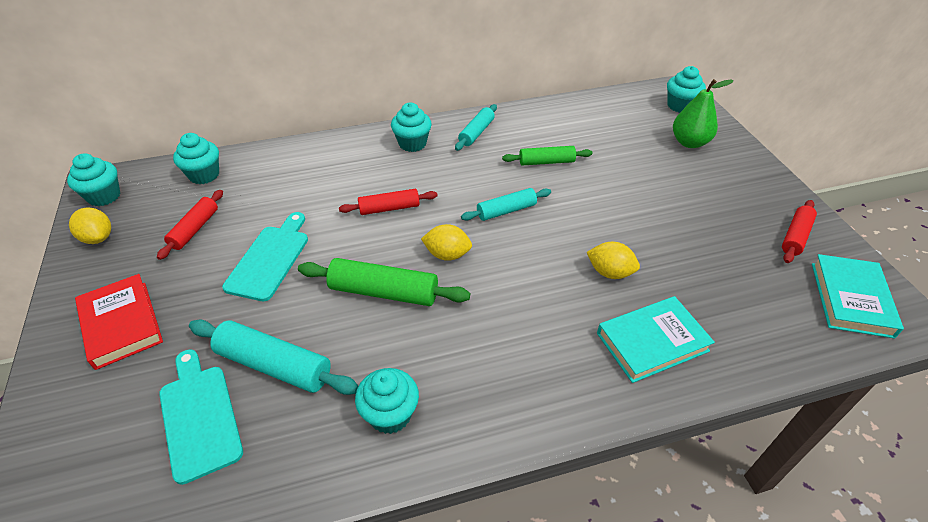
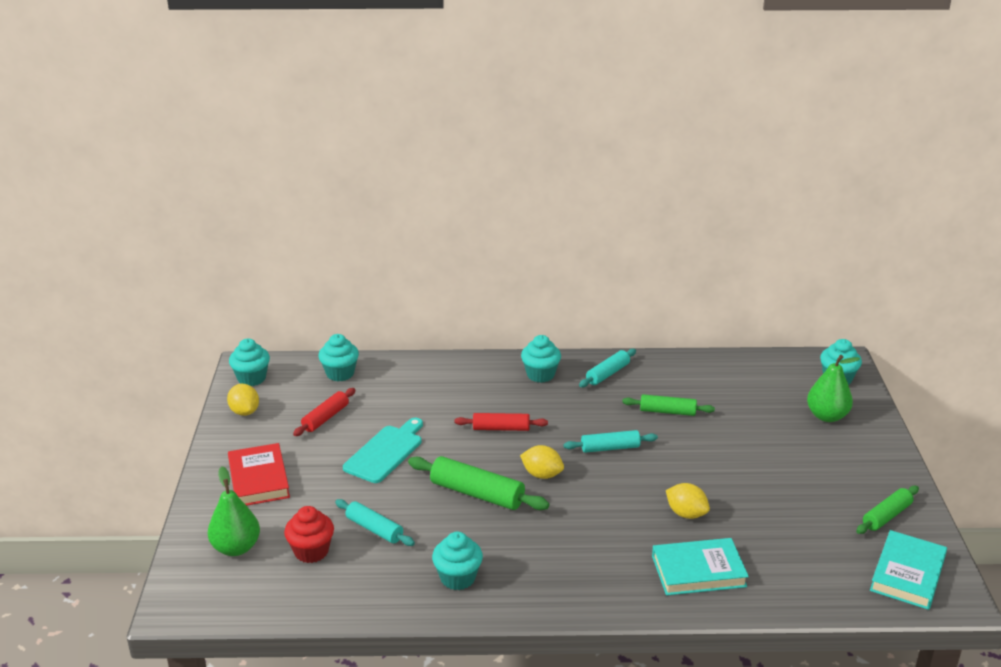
camera: 15 degrees right, 15 degrees down
(98, 433) = (236, 548): none -> green pear
(199, 416) = (311, 551): turquoise cutting board -> red cupcake
(274, 365) = (374, 529): turquoise rolling pin -> turquoise rolling pin, size x0.64
(795, 236) = (886, 516): red rolling pin -> green rolling pin

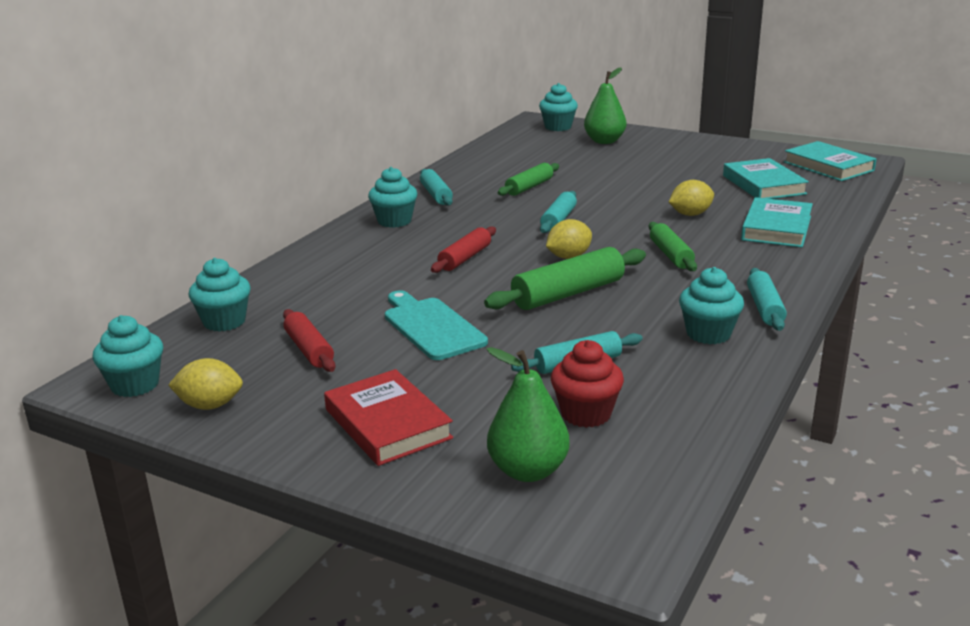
camera: 60 degrees left, 5 degrees down
(258, 479) = (387, 424): red book -> red book turned 45 degrees clockwise
(523, 597) = (765, 308): none -> turquoise rolling pin
(805, 541) = (763, 185): none -> turquoise book
(886, 516) = (753, 155): green rolling pin -> green rolling pin (671, 255)

